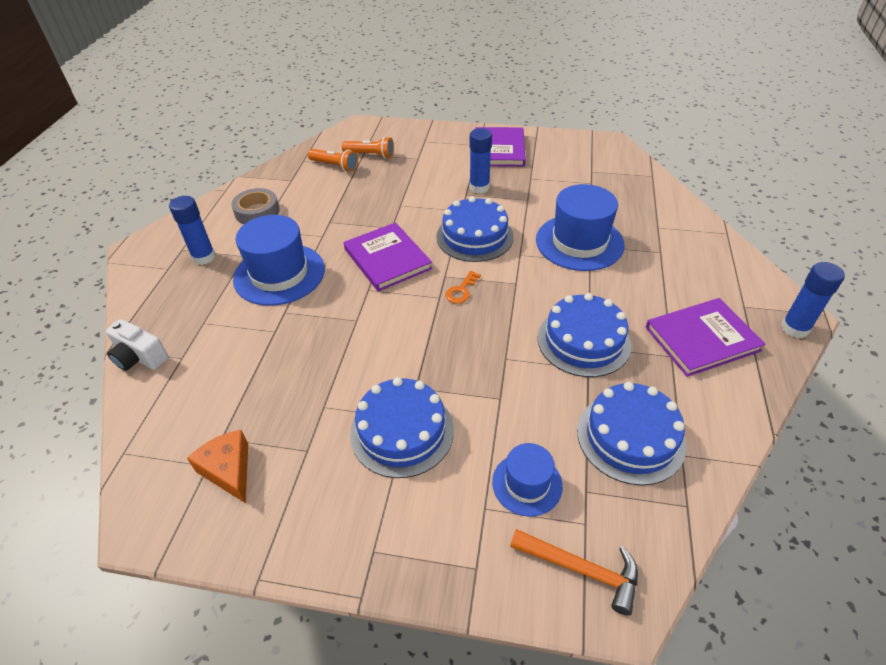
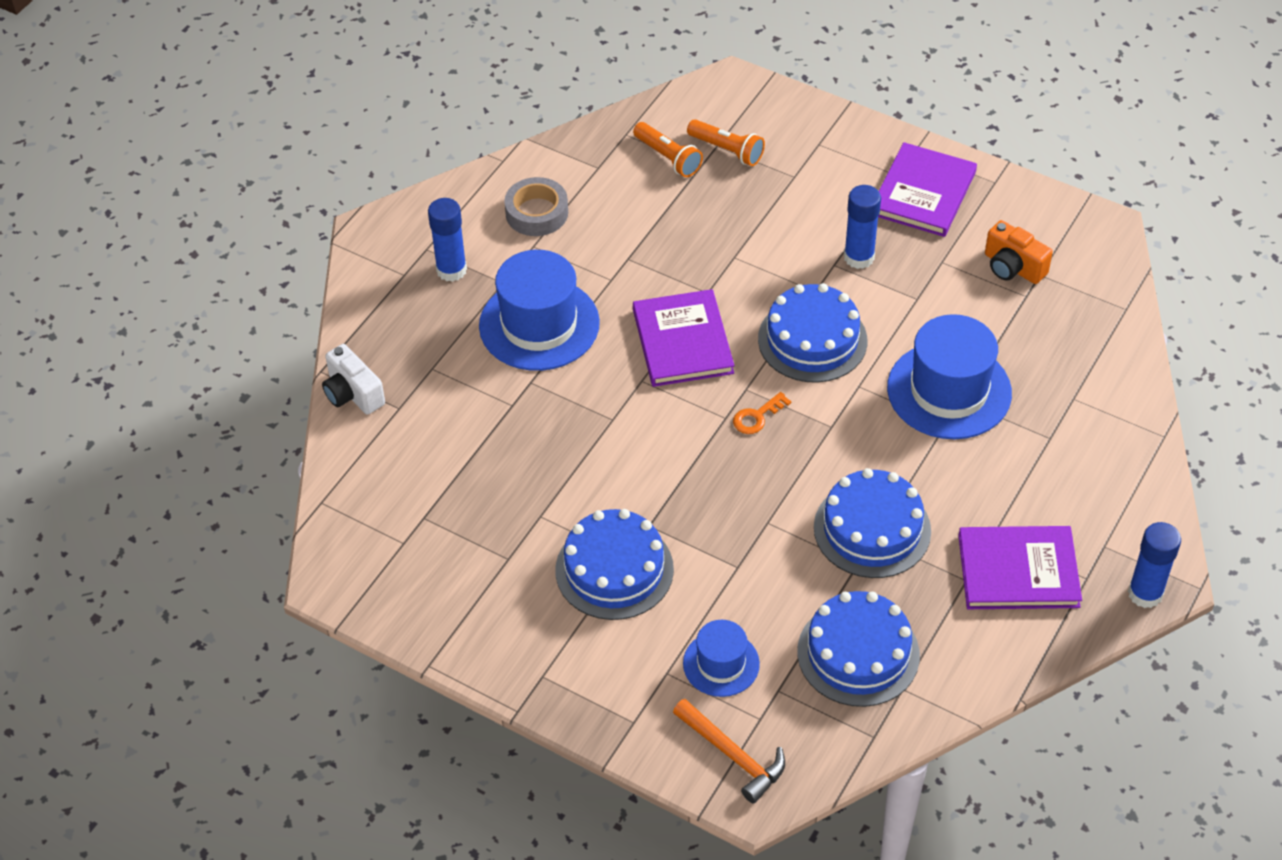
camera: 20 degrees right, 5 degrees up
(229, 470) = (423, 554): orange cheese -> none
(573, 171) = (1013, 267): none -> orange camera

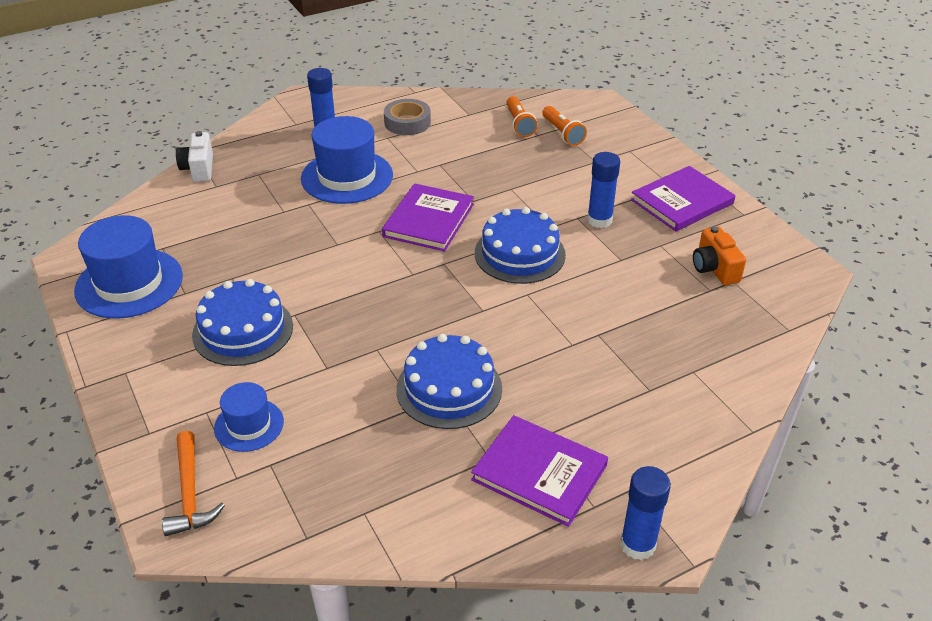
camera: 30 degrees right, 10 degrees down
(757, 417) = (435, 282): orange key -> none
(858, 653) = (355, 469): blue cake -> none
(949, 390) = (594, 324): blue hat -> blue hat (129, 283)

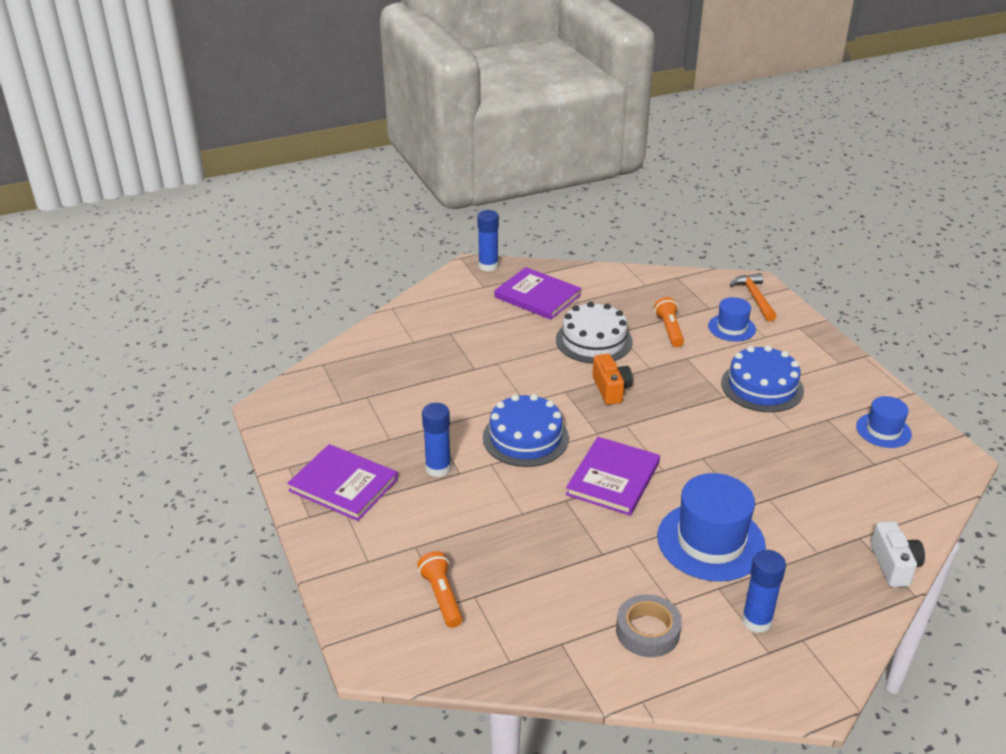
camera: 175 degrees left, 5 degrees down
(129, 283) = (883, 430): blue hat -> blue hat, size x0.56
(449, 388) = (594, 340): blue cake -> white cake
(519, 124) = (495, 618): orange flashlight -> orange flashlight (669, 330)
(682, 201) = (343, 485): purple book -> purple book turned 60 degrees clockwise
(714, 268) = (352, 414): orange camera -> orange camera (611, 389)

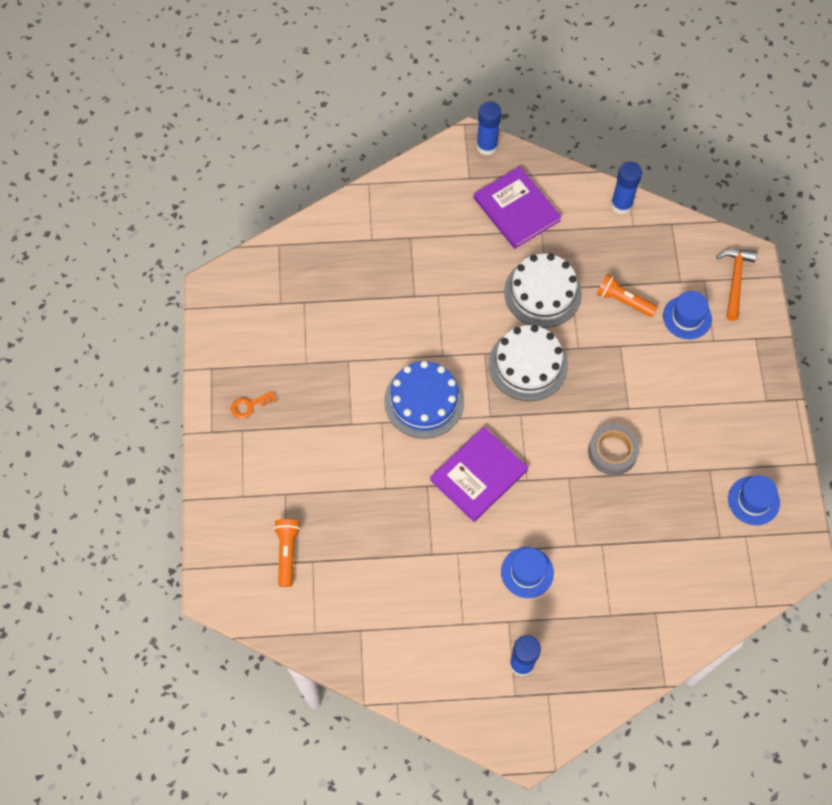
camera: 20 degrees right, 30 degrees up
(343, 485) = (249, 405): purple book -> orange key
(438, 468) = (335, 412): blue glue stick -> blue glue stick (621, 205)
(611, 389) = (528, 364): orange camera -> white cake
(647, 631) = (431, 643): grey tape -> grey tape (612, 452)
(669, 330) = (623, 301): orange flashlight -> orange flashlight turned 75 degrees counterclockwise
(710, 541) = (527, 572): blue hat -> blue hat, size x0.56
(762, 386) = (672, 407): blue cake -> none
(894, 565) = (666, 650): white camera -> none

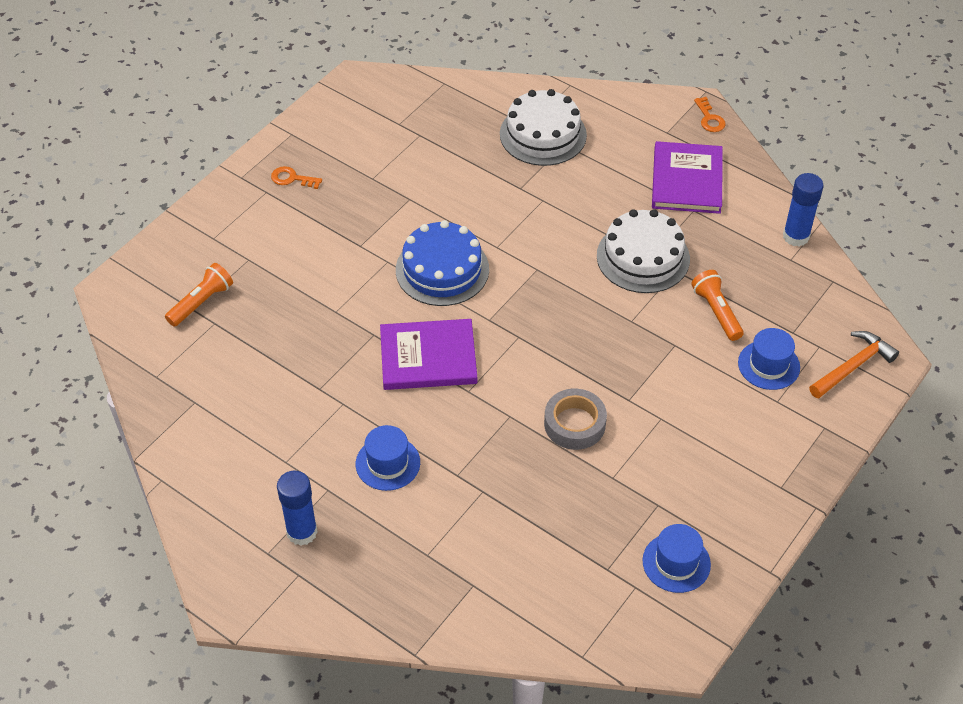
camera: 40 degrees right, 15 degrees down
(486, 146) = (709, 118): blue glue stick -> orange key
(528, 364) = (568, 303): white cake -> white cake (543, 134)

